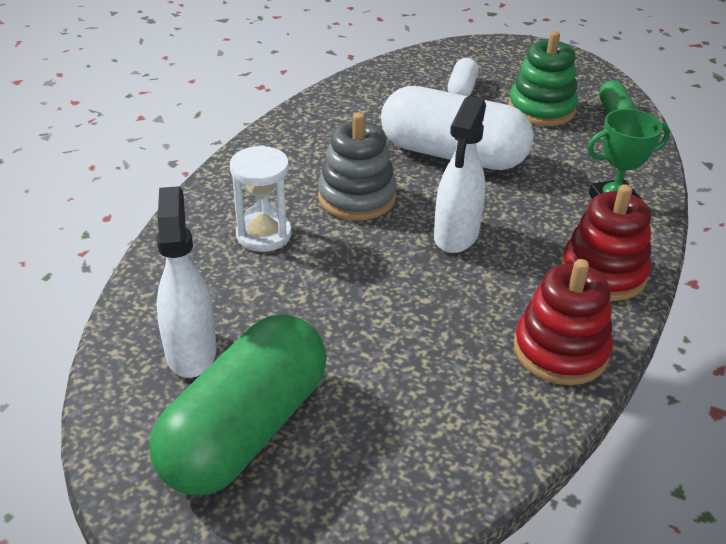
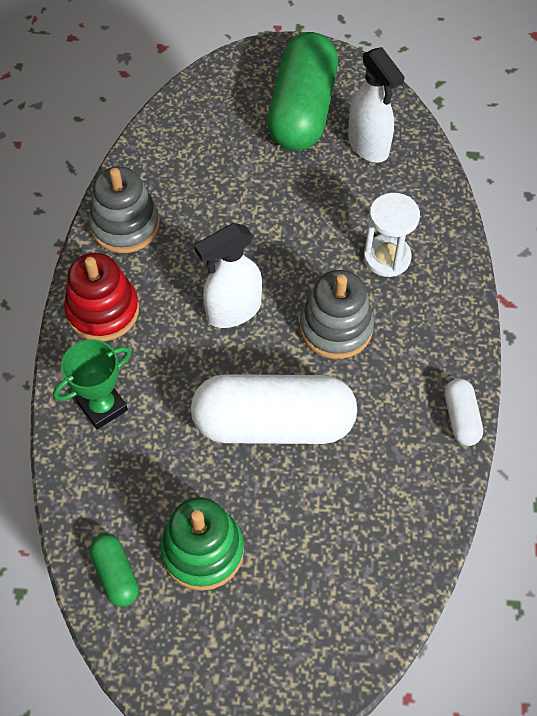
camera: 160 degrees right, 20 degrees up
(456, 236) = (233, 311): white spray bottle -> white spray bottle turned 120 degrees counterclockwise
(462, 89) = (306, 558): white capsule -> white capsule (461, 418)
(560, 350) = (125, 225): red stacking toy -> grey stacking toy

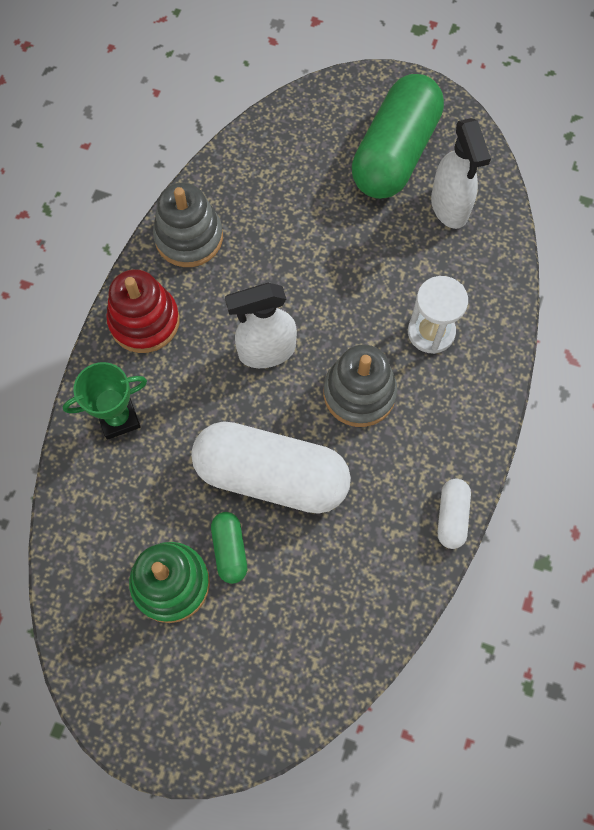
camera: 15 degrees right, 10 degrees up
(116, 574) = (86, 585): green capsule -> green capsule (229, 550)

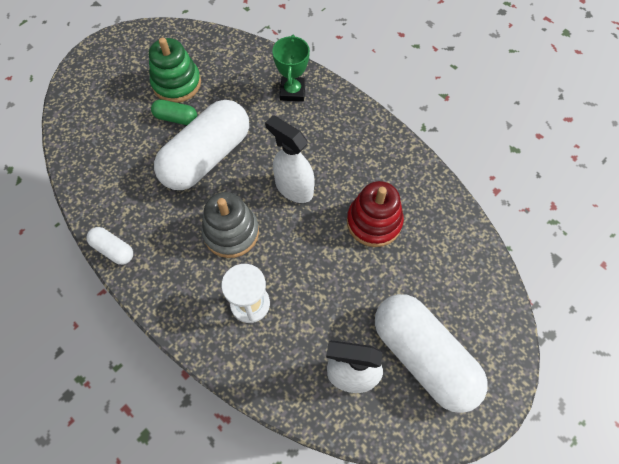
camera: 115 degrees right, 5 degrees down
(144, 321) = (353, 127): red stacking toy -> red stacking toy (374, 222)
(189, 237) = (407, 175): grey stacking toy -> none
(266, 351) = (293, 188): white spray bottle -> white spray bottle turned 60 degrees counterclockwise
(394, 153) = (423, 356): green capsule -> white capsule

